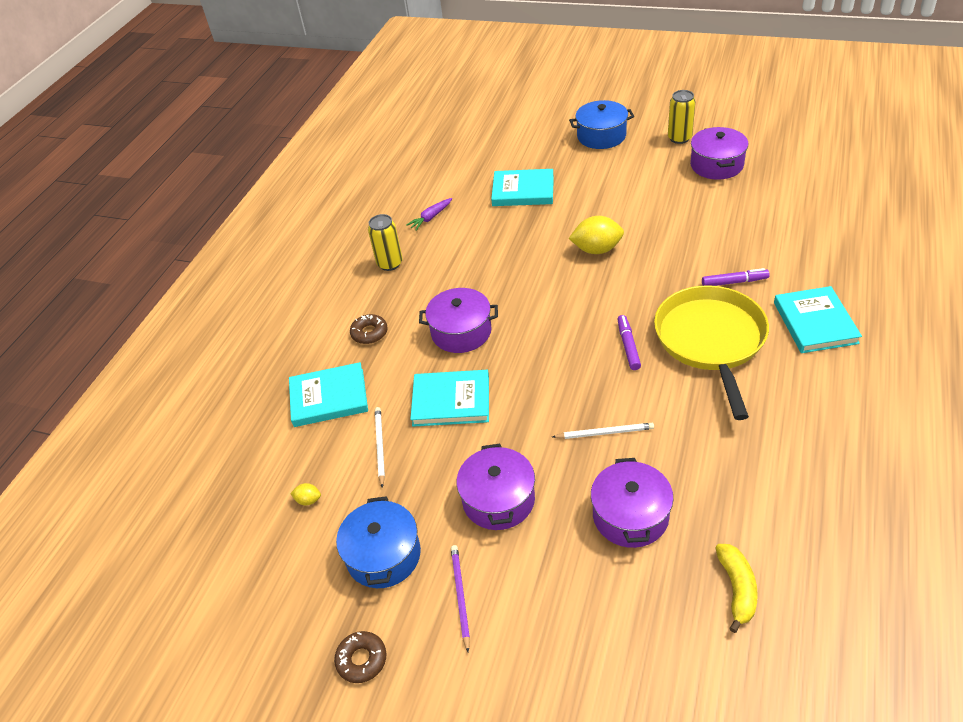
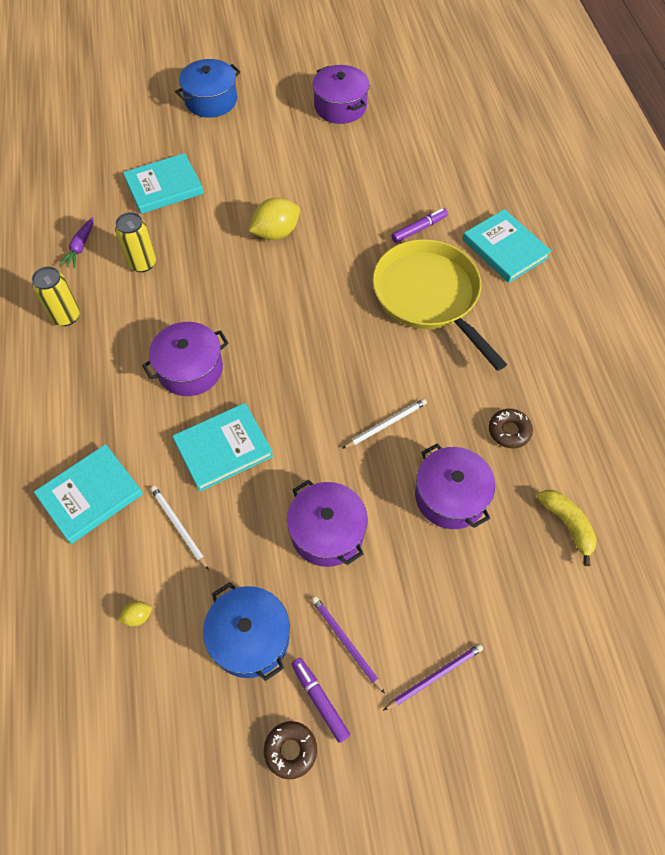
camera: 35 degrees left, 15 degrees up
(369, 333) = (91, 405): brown donut -> brown donut (509, 431)
(523, 662) = (435, 676): none -> purple pencil
(628, 346) = (360, 327): purple marker -> purple marker (320, 700)
(679, 138) = (290, 84): yellow can -> yellow can (142, 263)

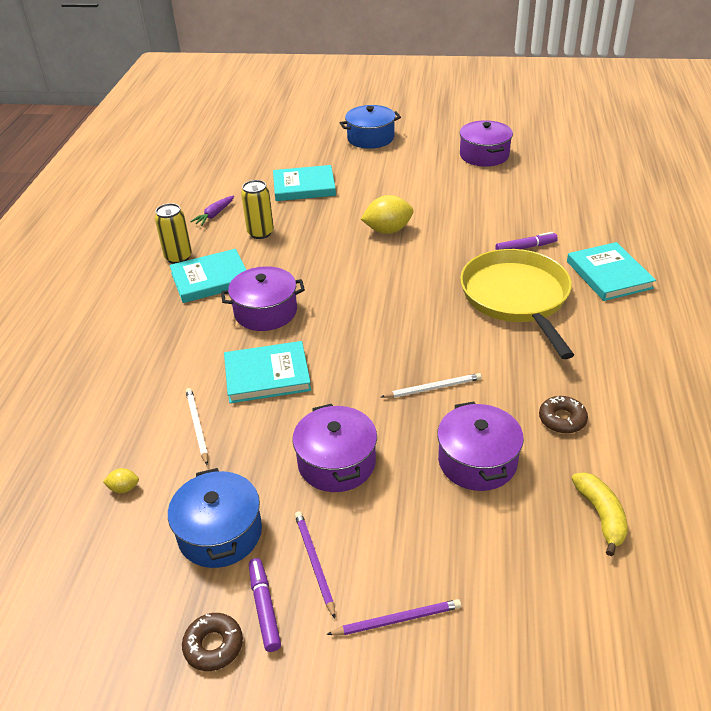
camera: 20 degrees right, 20 degrees down
(90, 495) = (132, 385): turquoise book -> turquoise book (210, 279)

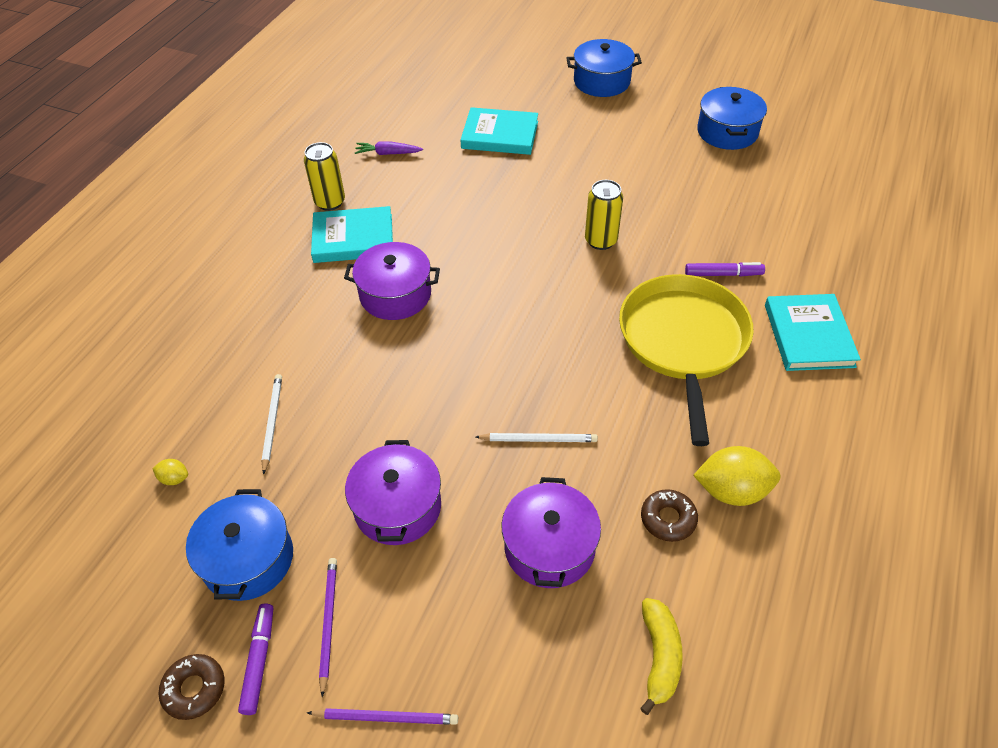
camera: 15 degrees right, 10 degrees up
(214, 215) = (388, 153): purple carrot -> purple carrot turned 45 degrees clockwise
(260, 233) = (428, 188): yellow can -> yellow can (601, 241)
(267, 375) = (366, 377): turquoise book -> none
(388, 230) = (571, 215): yellow lemon -> yellow lemon (731, 490)
(484, 155) = (727, 132): purple pot -> blue pot

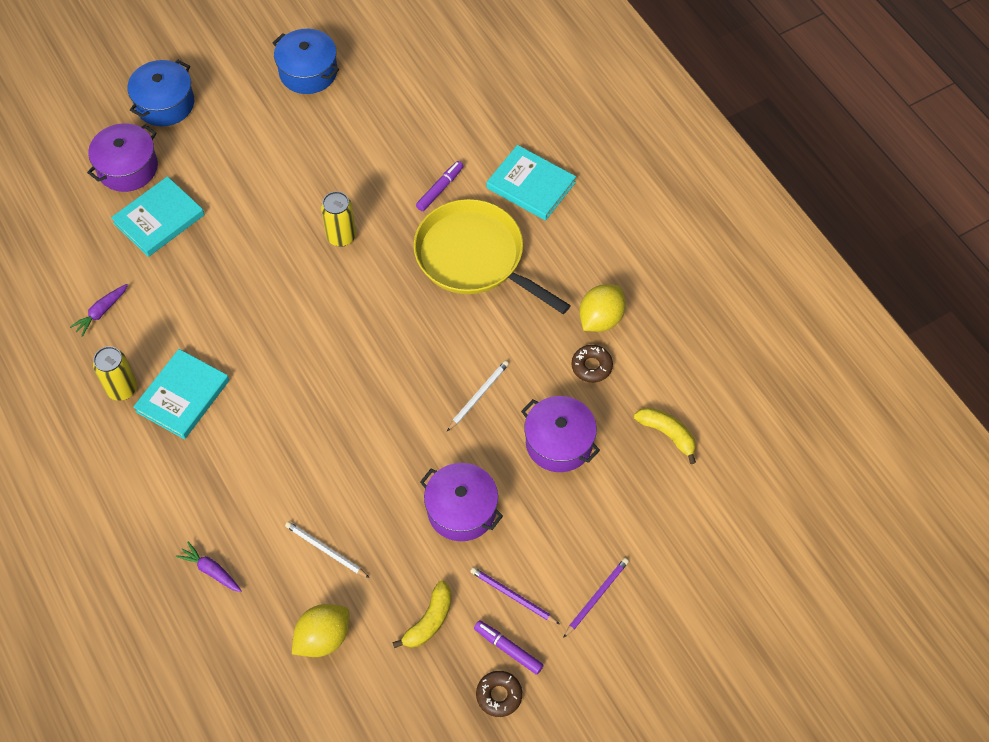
camera: 55 degrees left, 10 degrees up
(174, 478) = (323, 638): yellow lemon -> yellow lemon, size x2.16
(196, 354) = (211, 571): none -> purple carrot
(248, 559) = (429, 621): blue pot -> yellow banana
(395, 294) = (272, 402): purple pot -> purple pot (127, 168)

